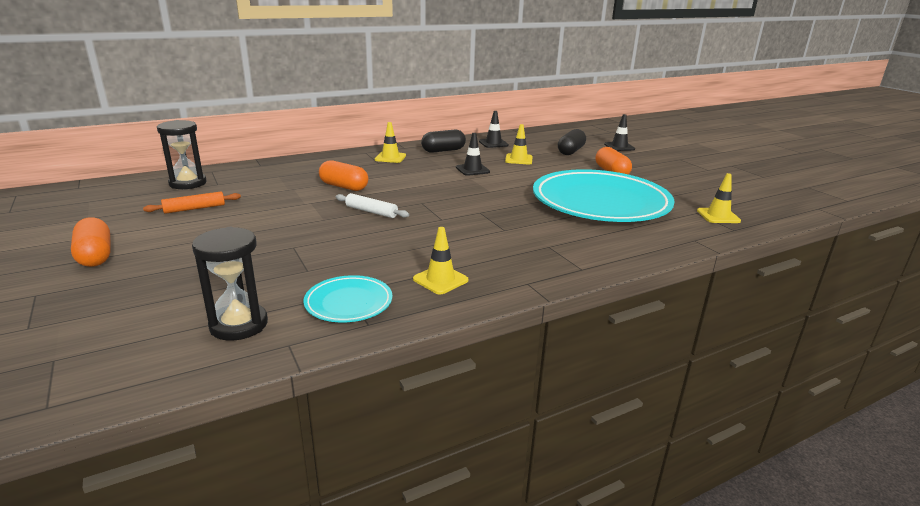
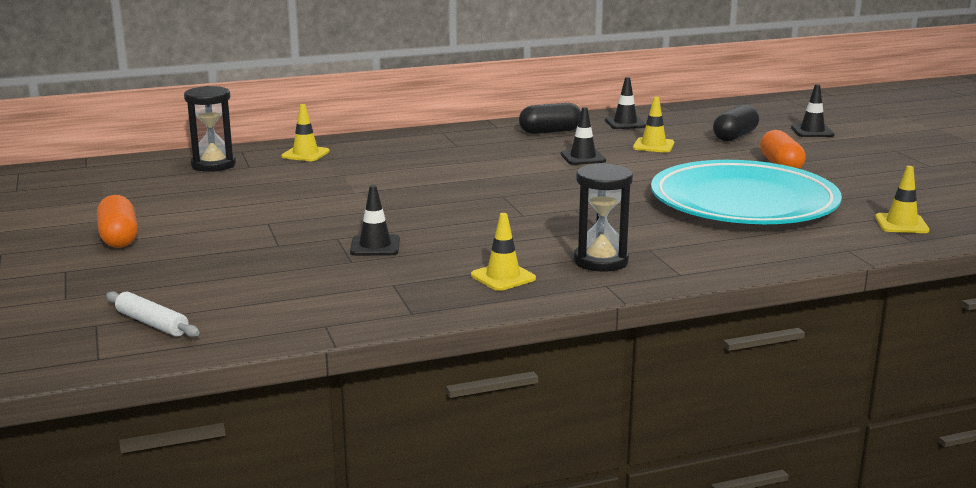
camera: 10 degrees right, 5 degrees down
(194, 208) = (223, 193): orange rolling pin -> none
(239, 325) = (274, 306): black hourglass -> black hourglass (601, 261)
(326, 254) = (375, 246): none -> black traffic cone
(344, 187) = (406, 174): orange capsule -> none
(348, 303) = (393, 293): turquoise plate -> none
(371, 211) = (436, 204): white rolling pin -> white rolling pin (152, 323)
(390, 158) = (474, 139): yellow traffic cone -> yellow traffic cone (305, 154)

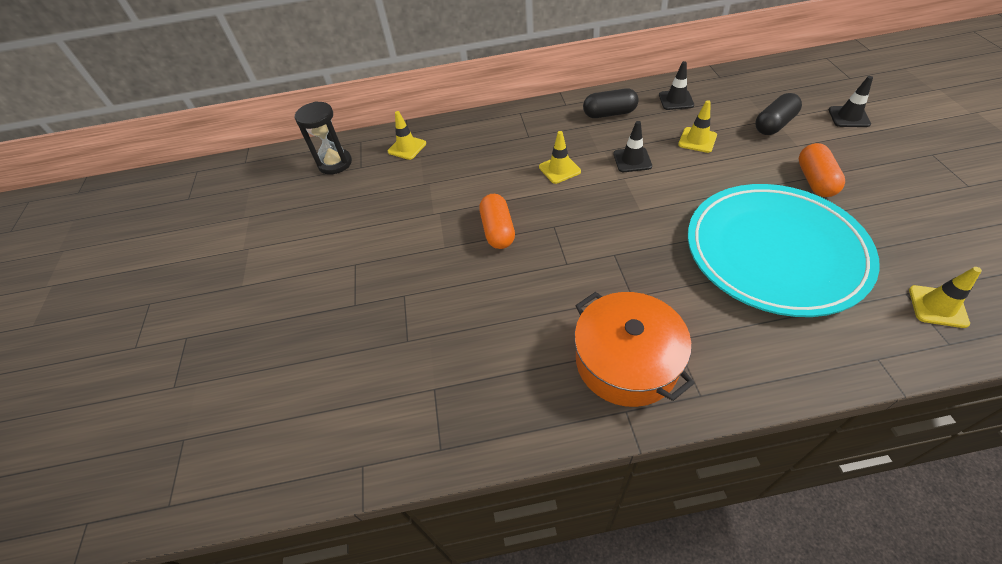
camera: 15 degrees right, 30 degrees up
(119, 237) = (238, 282): orange capsule -> orange capsule (498, 230)
(152, 323) = (225, 443): white rolling pin -> none
(375, 246) = (432, 313): black traffic cone -> none
(503, 277) = (532, 385): yellow traffic cone -> yellow traffic cone (559, 169)
(601, 261) = (626, 361): black hourglass -> orange pot

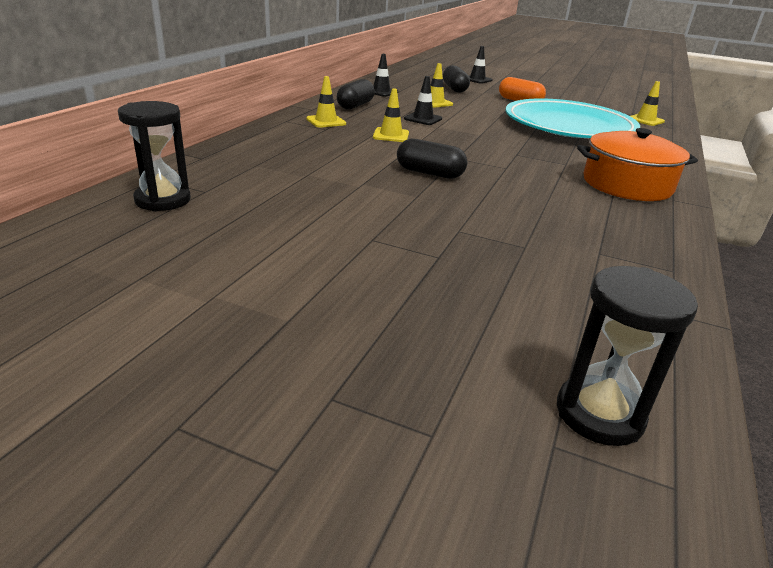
camera: 65 degrees left, 20 degrees down
(217, 452) = (599, 414): none -> black hourglass
(407, 147) = (227, 165): yellow traffic cone -> yellow traffic cone (326, 121)
(498, 230) = (429, 173): orange capsule -> black capsule

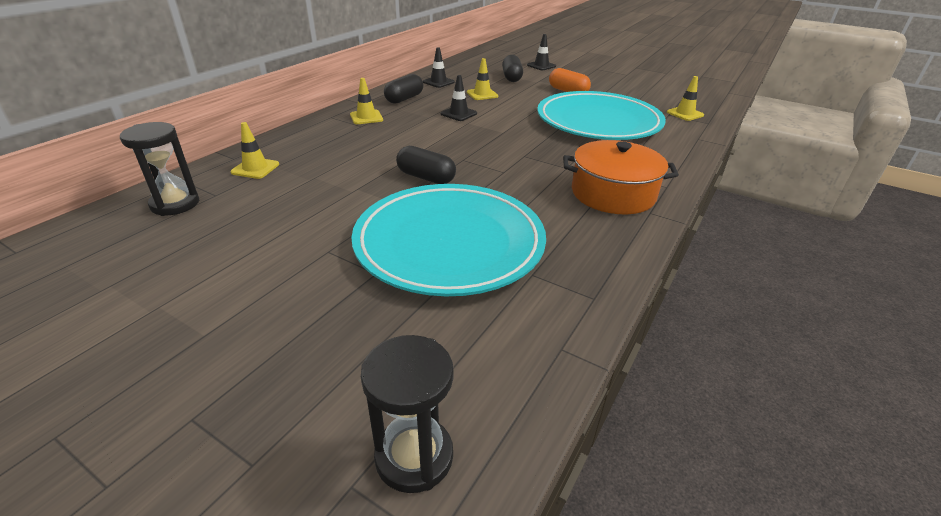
camera: 10 degrees right, 5 degrees up
(391, 135) = (416, 133): yellow traffic cone -> yellow traffic cone (255, 168)
(497, 229) = (449, 243): none -> turquoise plate

